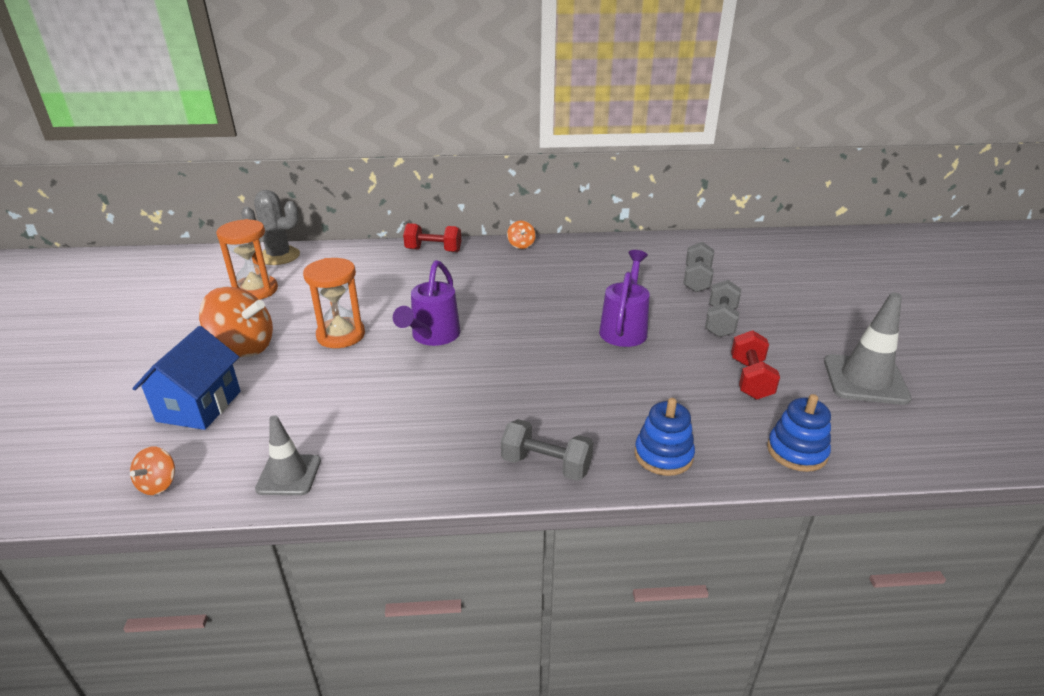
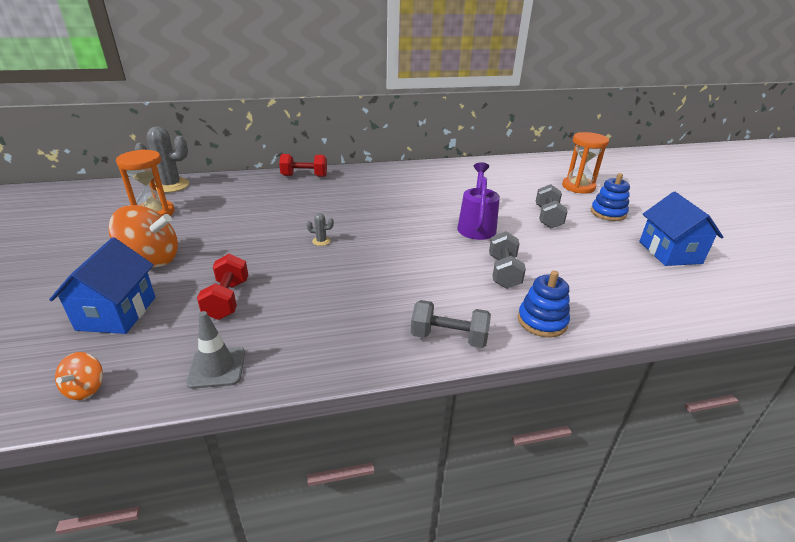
camera: 10 degrees left, 0 degrees up
(341, 335) = (240, 245): orange hourglass -> orange hourglass (578, 187)
(432, 337) = (321, 241): purple watering can -> grey cactus
(521, 245) = (375, 169): orange spinning top -> none
(696, 280) = (518, 188): grey dumbbell -> grey dumbbell (503, 272)
(750, 379) = (586, 257): red dumbbell -> red dumbbell (227, 299)
(796, 451) = (643, 309): blue stacking toy -> blue stacking toy (608, 213)
(865, 380) = (669, 252): grey traffic cone -> blue house

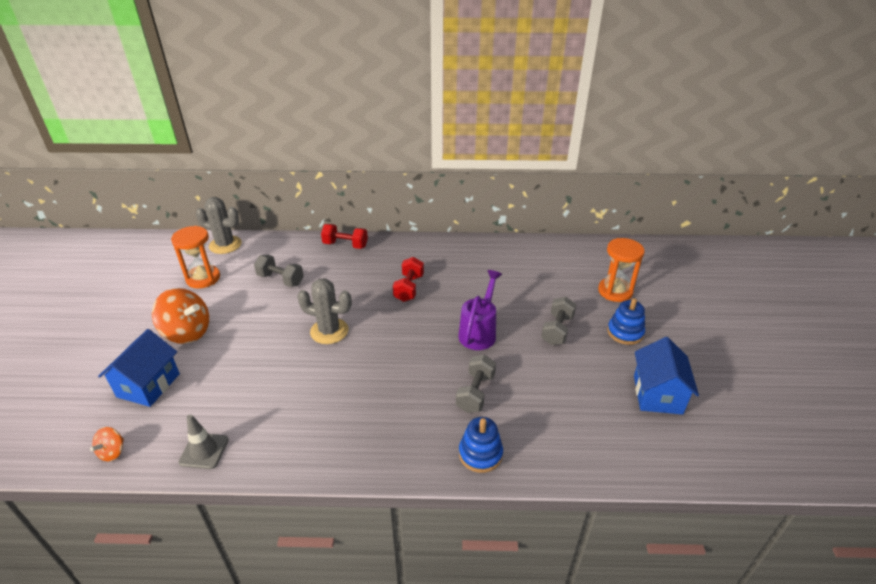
camera: 15 degrees right, 5 degrees up
(227, 299) = (231, 385): red dumbbell -> red dumbbell (409, 288)
(321, 241) = (329, 331): grey cactus -> grey cactus, size x2.31
(448, 337) = (391, 456): grey dumbbell -> grey dumbbell (280, 279)

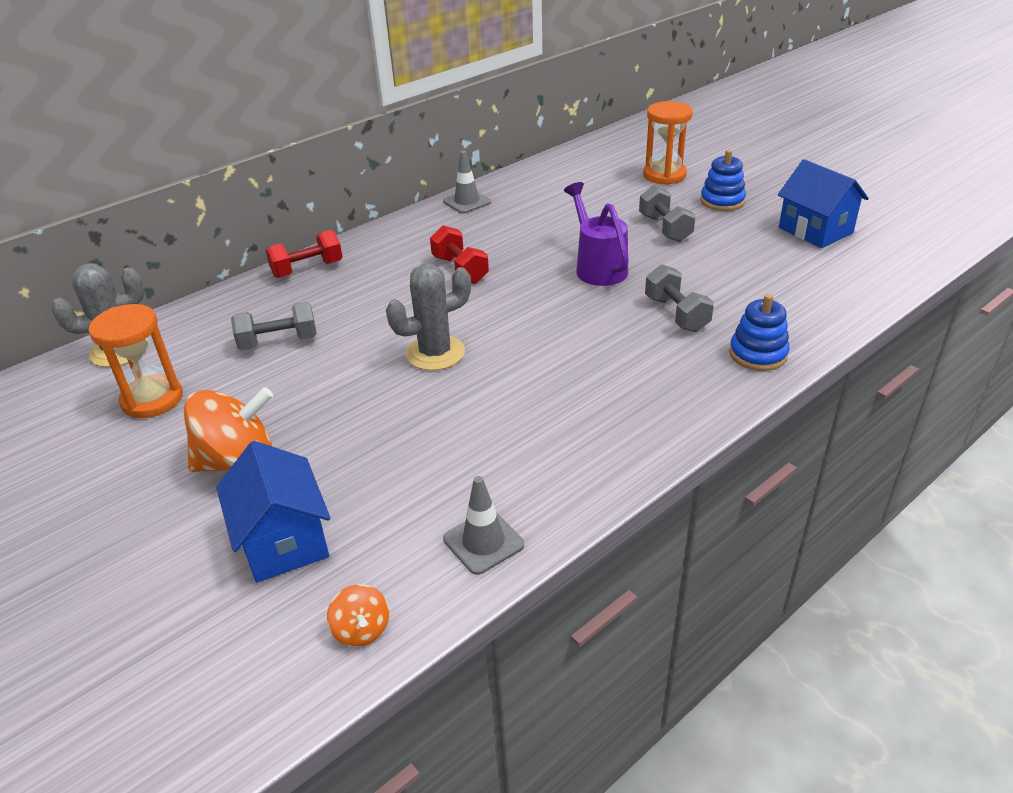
camera: 40 degrees left, 0 degrees up
(473, 246) = (467, 202): none -> grey traffic cone

